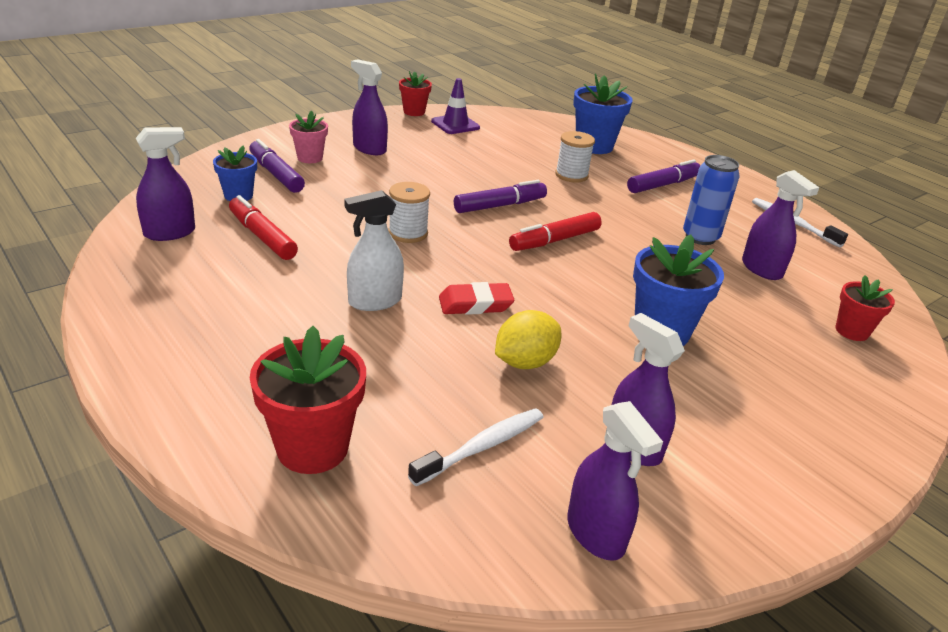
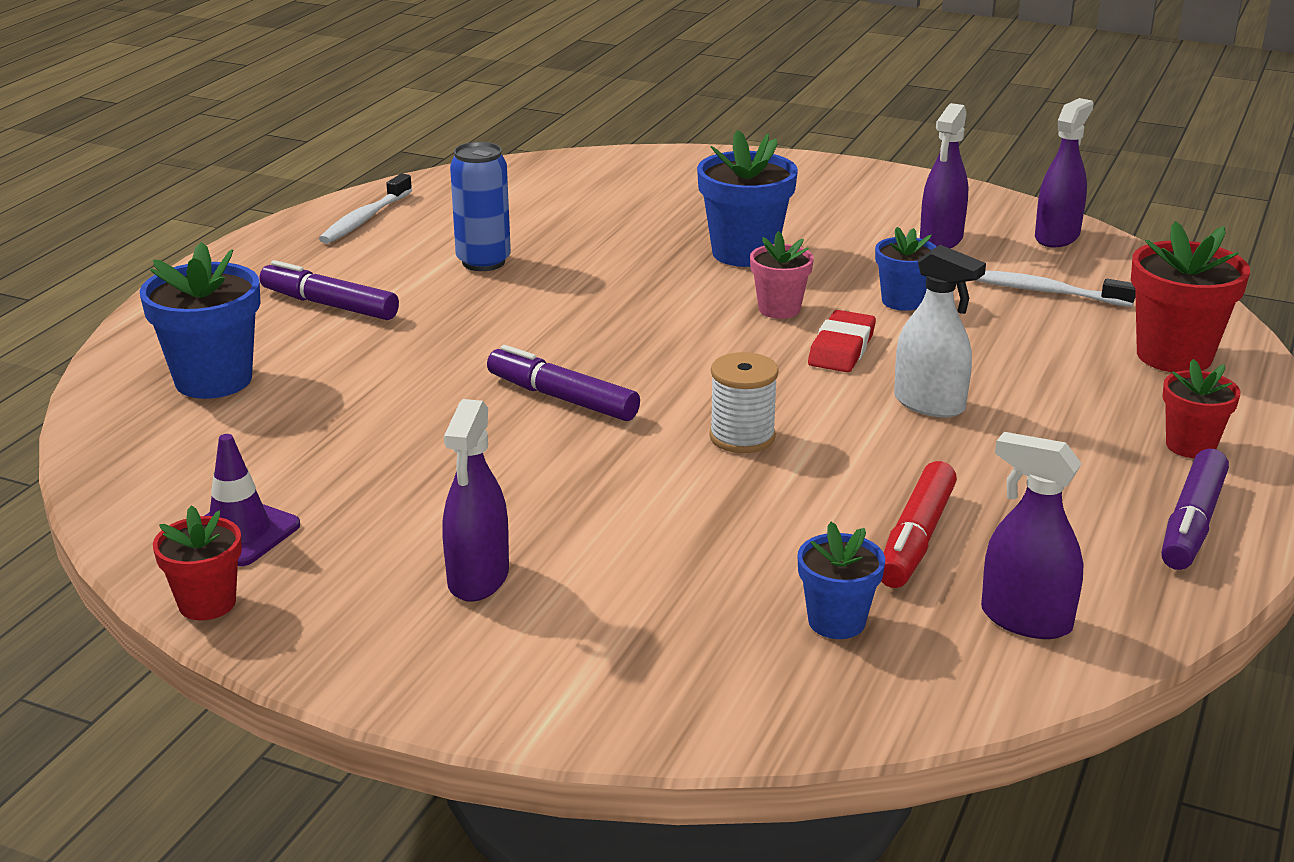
camera: 115 degrees left, 5 degrees down
(276, 174) = (712, 625): purple marker -> purple marker (1191, 523)
(310, 158) = (599, 623): pink flower pot -> pink flower pot (779, 309)
(475, 304) = (841, 349): red eraser -> red eraser turned 60 degrees clockwise
(525, 362) = (902, 301): yellow lemon -> blue flower pot
(554, 240) = (618, 340): red marker -> none
(571, 175) = (374, 372): white spool -> none
(761, 269) = (526, 224): purple spray bottle -> none
(852, 331) = (609, 179): red flower pot -> red flower pot (1190, 446)

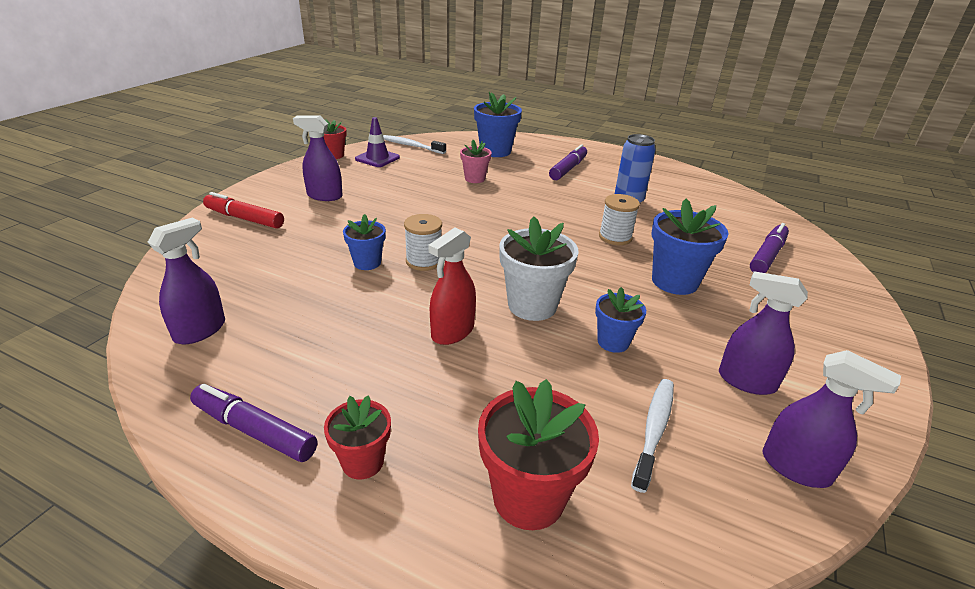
camera: 90 degrees right, 5 degrees up
(364, 219) = (670, 175): white toothbrush -> white toothbrush (411, 146)
(562, 398) = (473, 216): purple marker -> purple marker (767, 256)
(621, 281) = (615, 237): none -> white spool
(779, 309) = (588, 287): pink flower pot -> pink flower pot (475, 179)
(836, 622) = (240, 272): blue flower pot -> blue flower pot (367, 263)
(841, 349) = (532, 305): red eraser -> white flower pot
(915, 539) = (298, 304): red marker -> red marker (244, 218)
(929, 404) = (452, 332): white spray bottle -> red spray bottle

